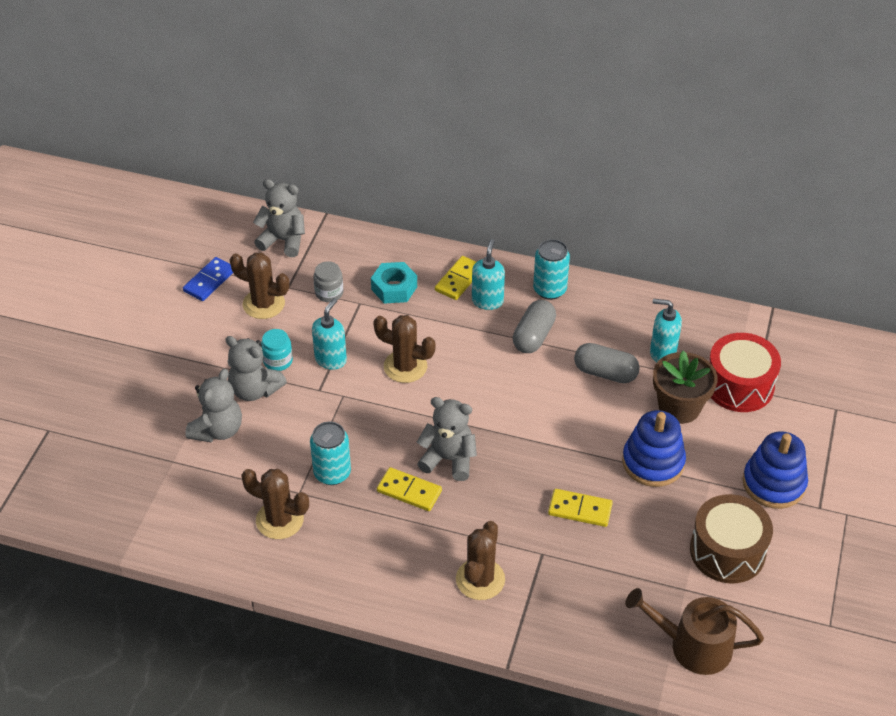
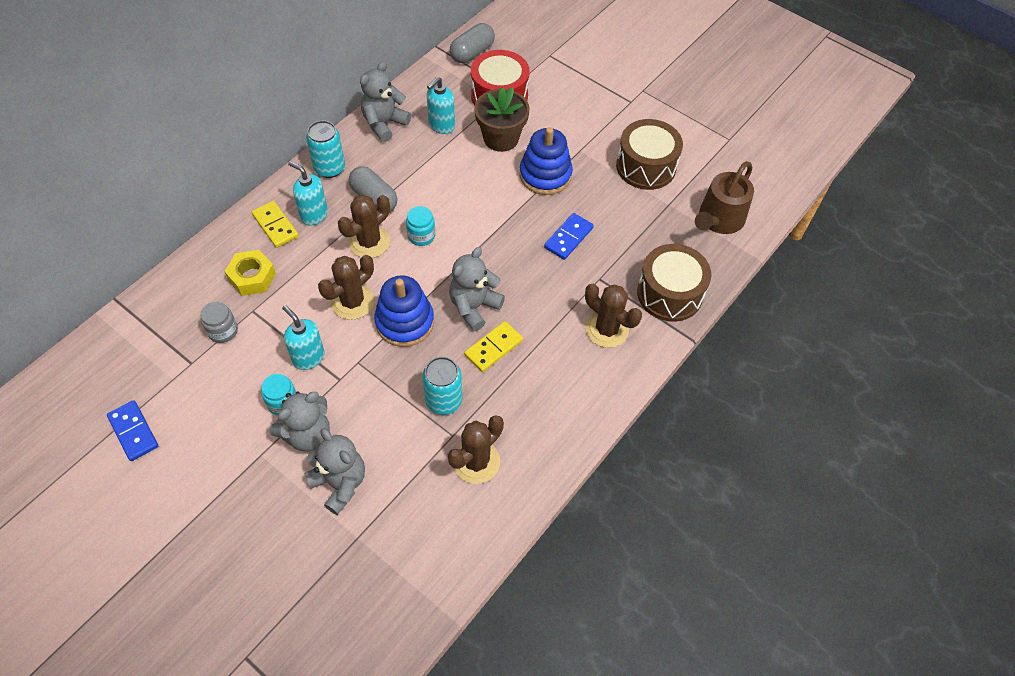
camera: 70 degrees left, 10 degrees up
(263, 304) = (199, 391): brown cactus -> brown cactus (369, 242)
(283, 240) = (125, 347): grey teddy bear -> grey teddy bear (384, 124)
(394, 288) = (252, 277): turquoise nut -> yellow nut
(510, 388) = (421, 236): none -> turquoise jar
(558, 624) = (669, 293): none -> brown drum
(580, 509) = (568, 238): yellow domino -> blue domino
(605, 373) = (441, 168): grey capsule -> grey capsule (472, 53)
(773, 483) = (598, 116): blue stacking toy -> blue stacking toy (405, 322)

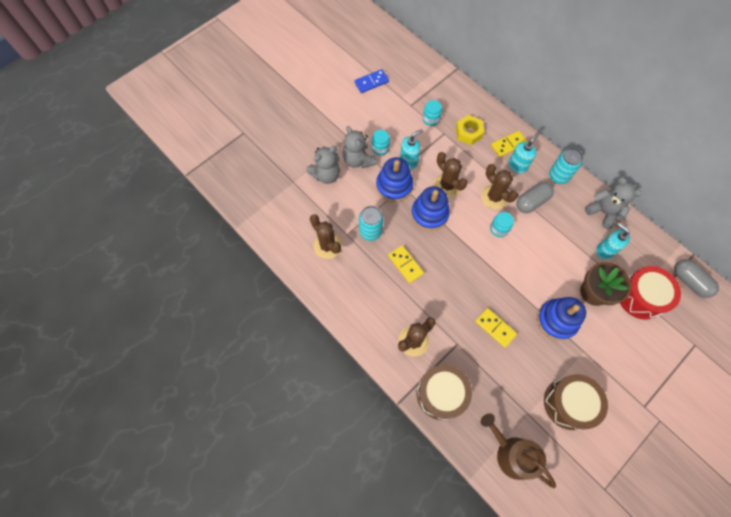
camera: 100 degrees right, 10 degrees up
(223, 331) = (431, 119): grey jar -> turquoise jar
(357, 375) = (394, 186): none -> blue stacking toy
(474, 307) = (438, 256): grey teddy bear -> none
(568, 238) = (495, 328): blue domino -> yellow domino

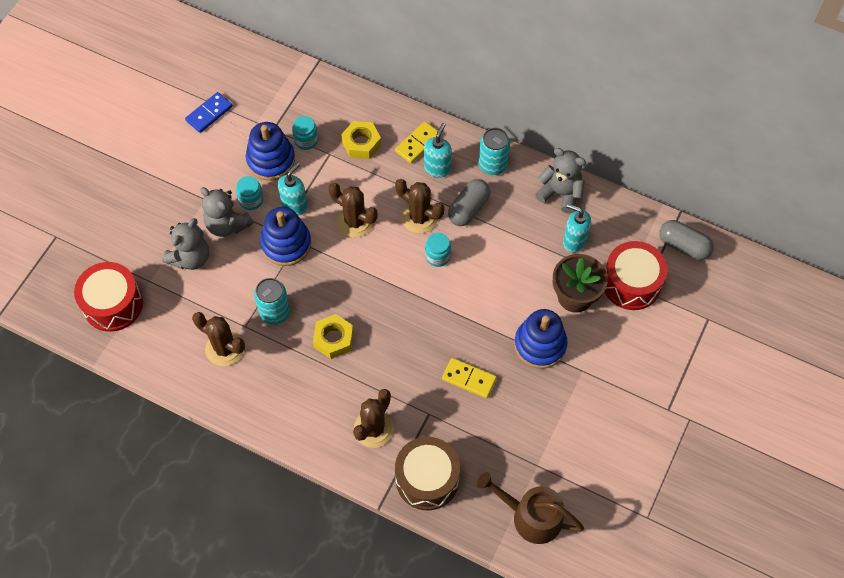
camera: 20 degrees left, 5 degrees down
(263, 190) = (113, 304): none -> red drum
(405, 264) = (334, 339): yellow domino -> yellow nut
(429, 214) = (344, 265): blue stacking toy -> blue stacking toy (271, 160)
(568, 403) = (581, 437): brown drum -> none

